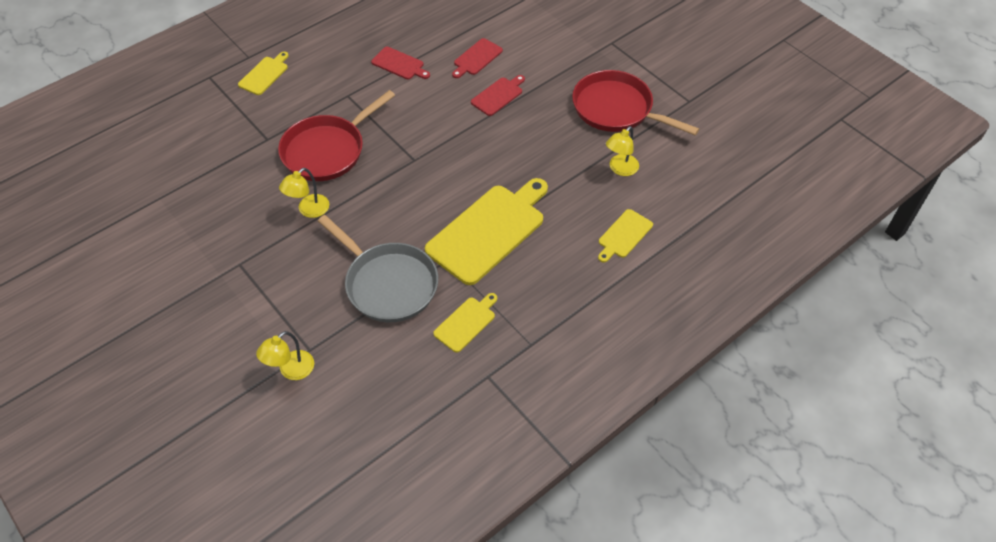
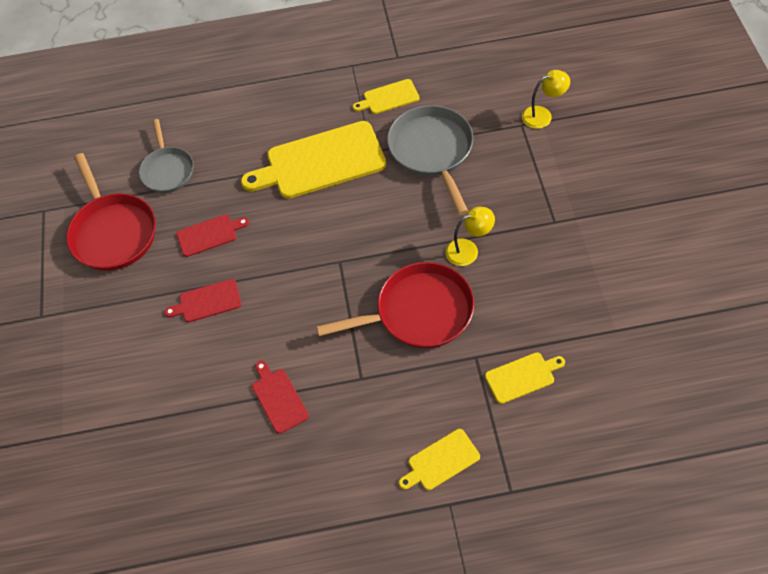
camera: 145 degrees left, 5 degrees up
(476, 58) = (191, 365): red cutting board -> red cutting board (209, 235)
(620, 169) = (167, 170): yellow lamp -> grey pan
(624, 235) = (217, 113): yellow cutting board -> yellow cutting board (522, 377)

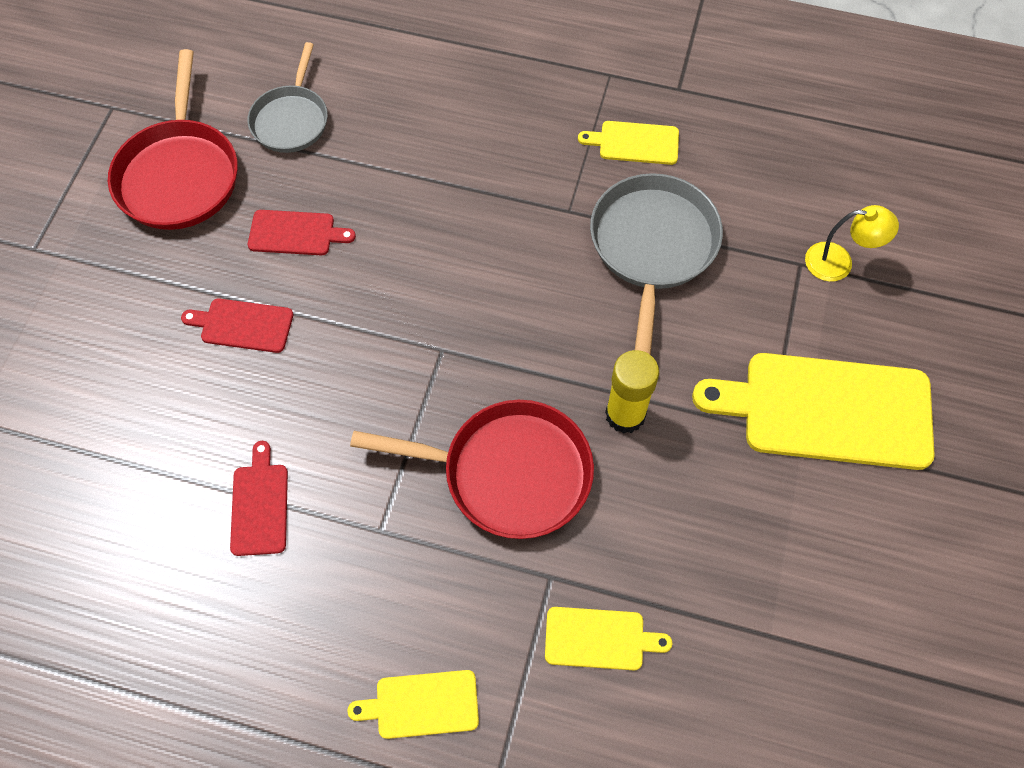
camera: 20 degrees right, 5 degrees up
(320, 162) = (493, 195): yellow cutting board -> yellow cutting board (827, 410)
(468, 250) = (625, 415): yellow lamp -> yellow glue stick

